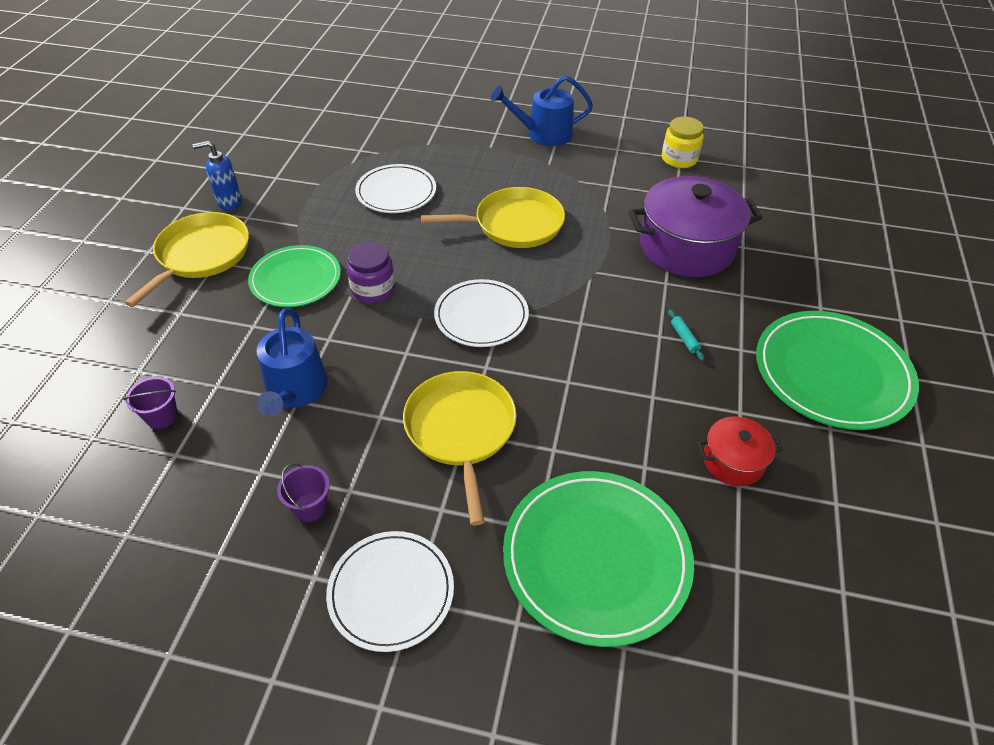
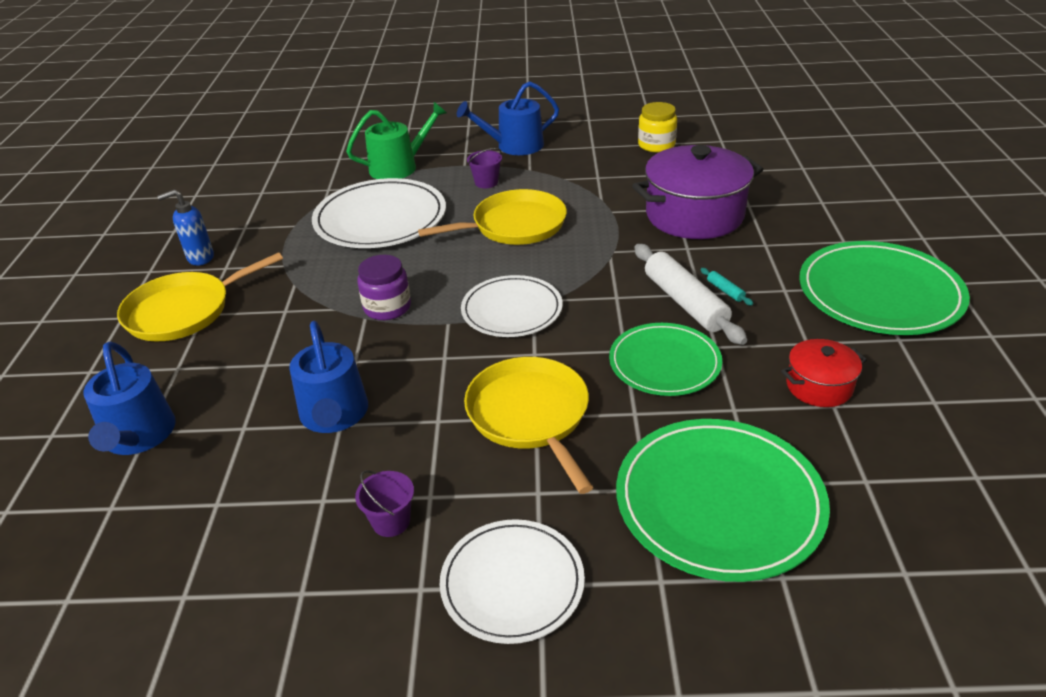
camera: 10 degrees left, 10 degrees down
(131, 374) = (138, 436): none -> blue watering can
(162, 416) = (188, 470): purple bucket -> purple bucket (486, 182)
(201, 255) = (184, 311): yellow pan -> yellow pan turned 135 degrees counterclockwise
(295, 279) = (299, 313): green plate -> green plate (664, 363)
(396, 192) = (380, 219): white plate -> white plate, size x1.55
(430, 137) = (399, 167): none -> green watering can
(642, 343) = (685, 302): none -> white rolling pin

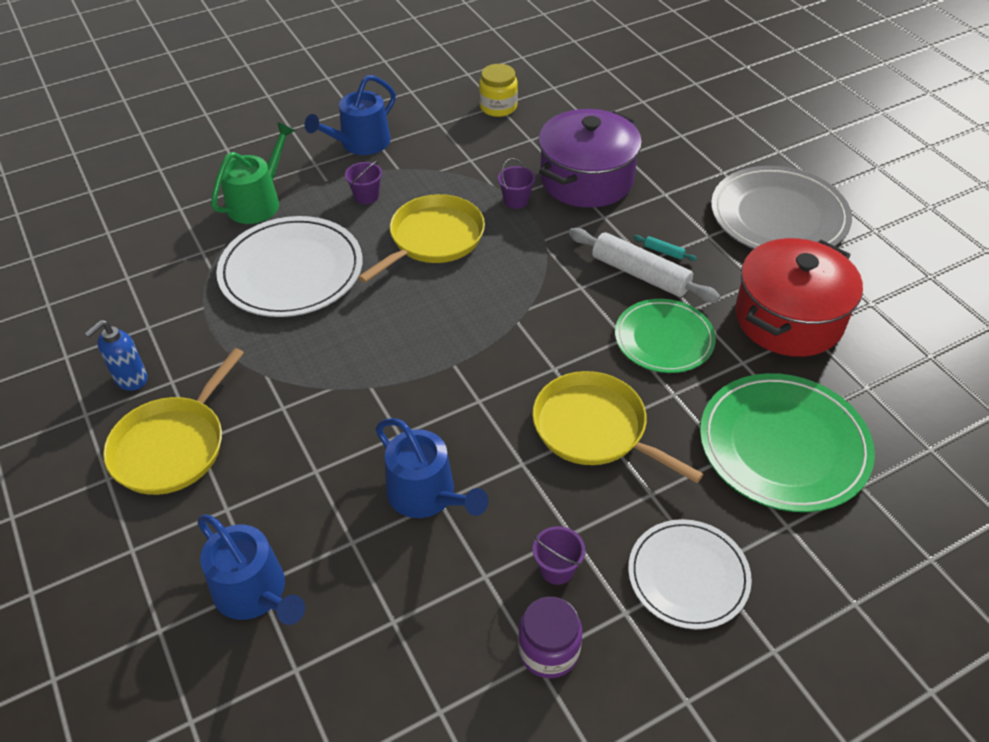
camera: 30 degrees left, 10 degrees up
(387, 307) = (383, 368): purple jar -> purple jar (548, 650)
(512, 310) = (501, 331): white plate -> none
(613, 215) = (516, 200): none -> purple bucket
(819, 386) = (788, 319): red pot -> red pot, size x1.98
(879, 293) = (778, 216): green plate -> grey plate

